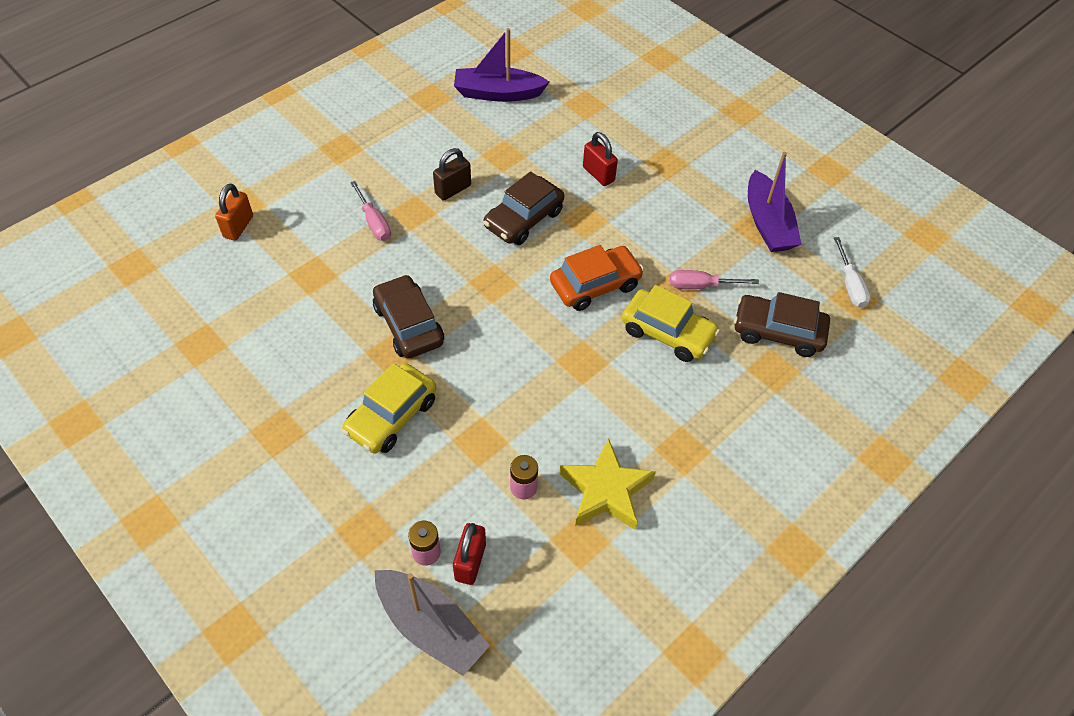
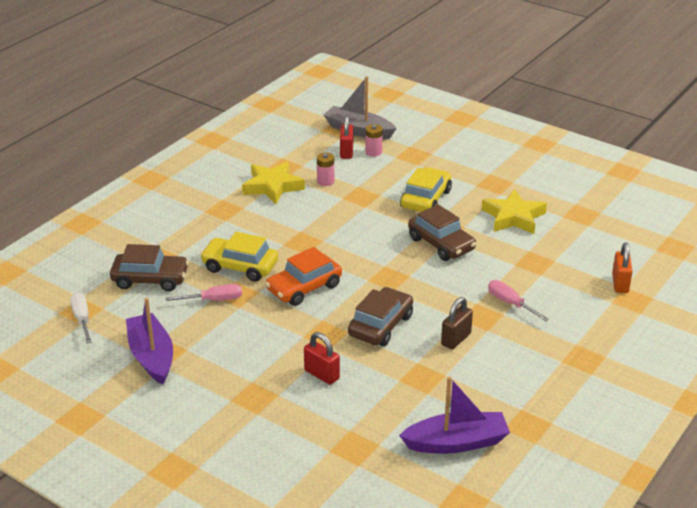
camera: 170 degrees right, 20 degrees down
(292, 356) = (513, 217): none -> yellow star

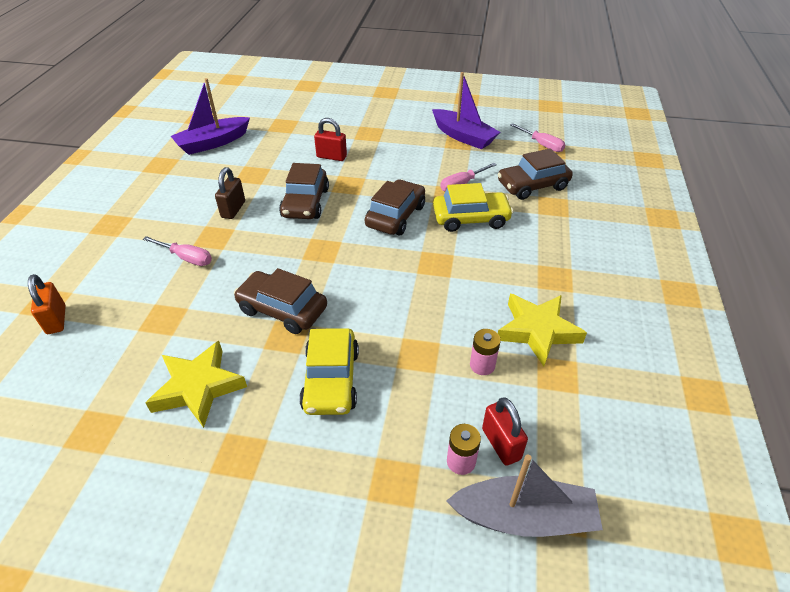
camera: 155 degrees right, 10 degrees up
(82, 319) = (541, 144): white screwdriver -> pink screwdriver
(304, 288) = (395, 216): orange car -> brown car

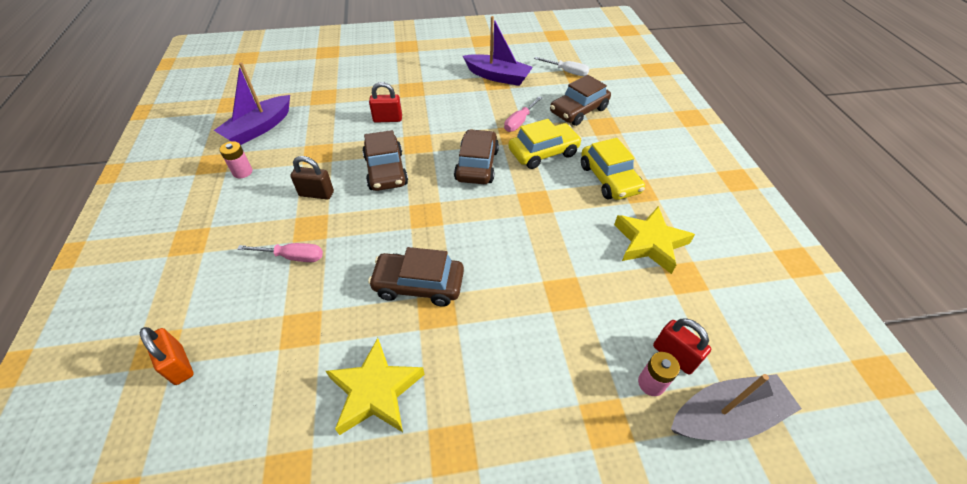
camera: 20 degrees left, 5 degrees up
(233, 209) = (316, 194): brown padlock -> brown padlock turned 75 degrees counterclockwise
(331, 380) = (500, 342): yellow car -> yellow car (609, 179)
(482, 365) = (622, 287): pink battery -> pink battery (242, 172)
(541, 144) = (567, 72): pink screwdriver -> white screwdriver

